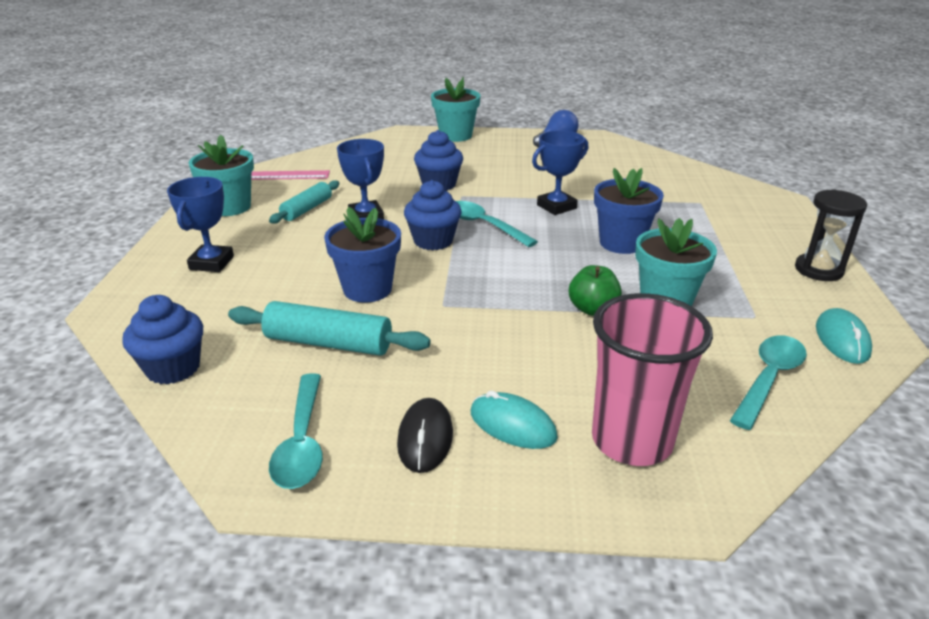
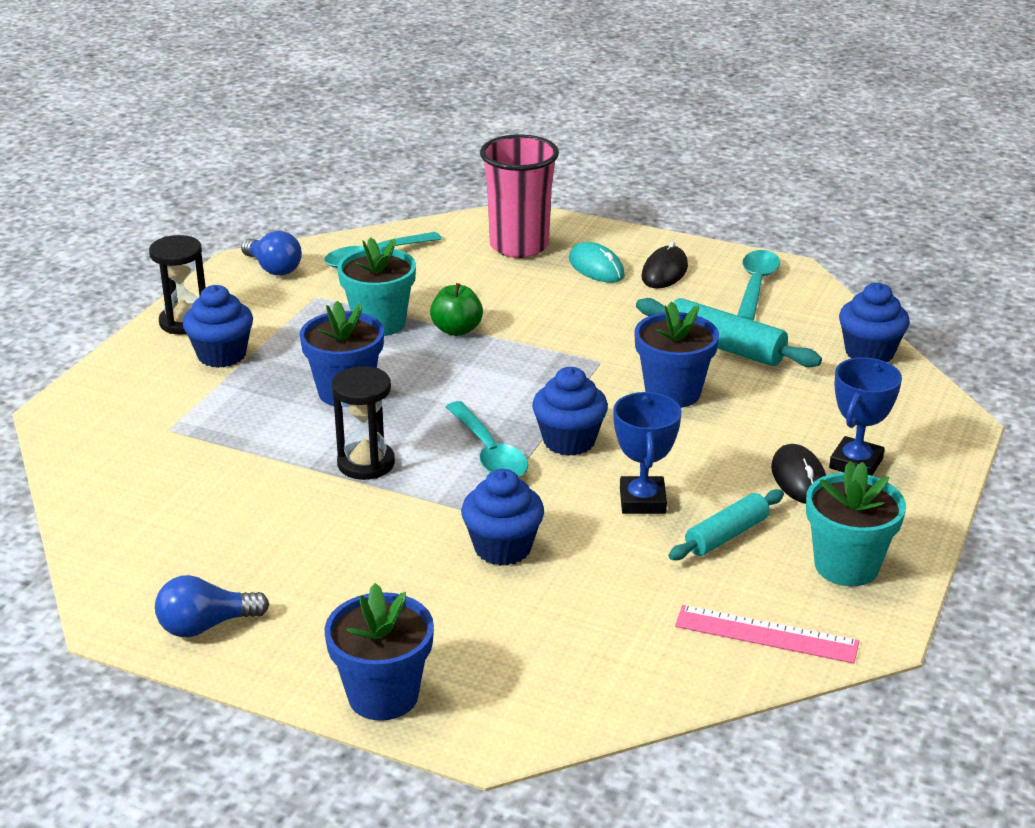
camera: 160 degrees left, 0 degrees up
(257, 246) = (799, 479): none -> black mouse
(455, 136) = (383, 695): turquoise flower pot -> blue flower pot
(556, 207) = (366, 463): blue trophy -> black hourglass
(746, 251) = (222, 355): none -> blue cupcake
(842, 339) = (273, 268): turquoise mouse -> blue light bulb

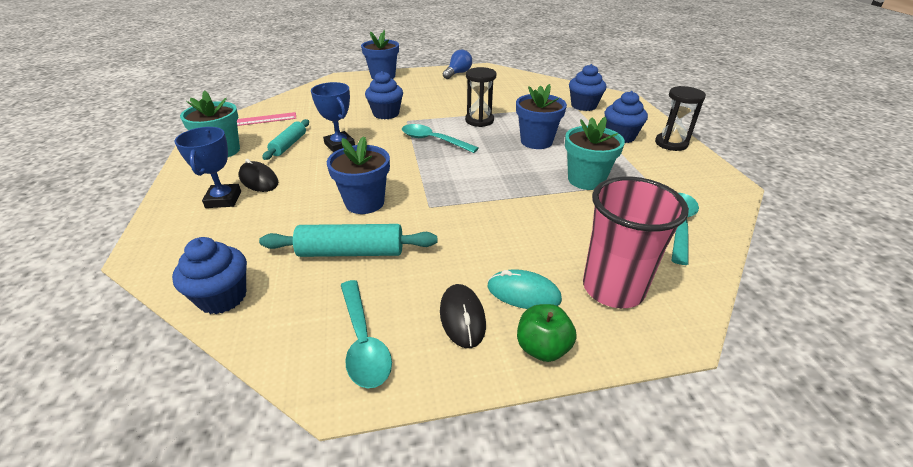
camera: 145 degrees right, 5 degrees up
(273, 268) = (709, 189): blue light bulb -> none
(456, 330) = (539, 193): green apple -> green apple (542, 348)
(569, 441) = (400, 157): blue cupcake -> blue cupcake (583, 106)

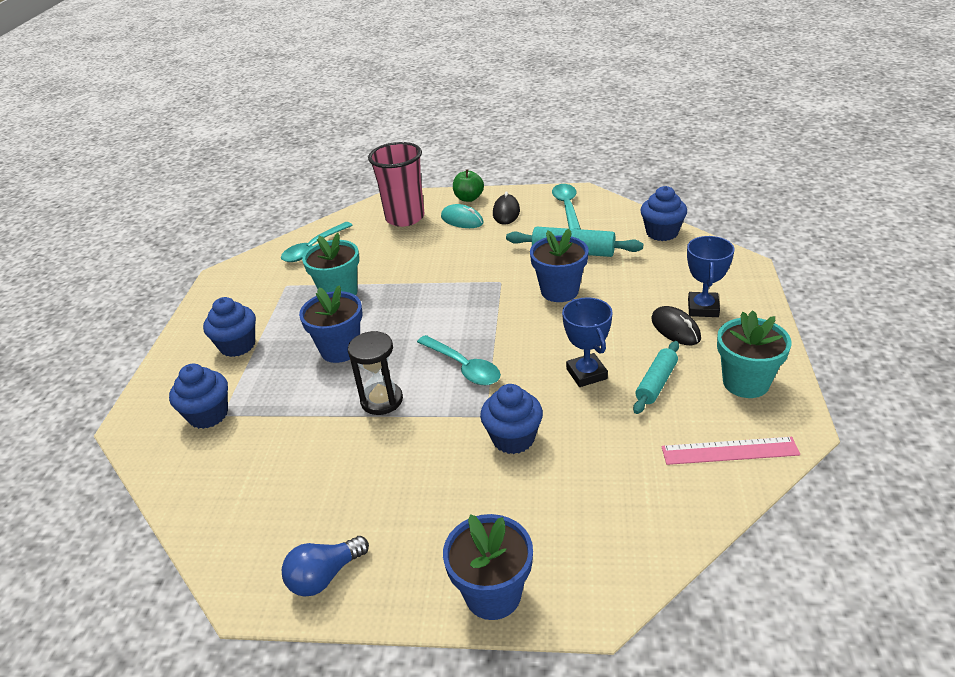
camera: 160 degrees left, 0 degrees up
(671, 143) = (199, 328): black hourglass -> none

